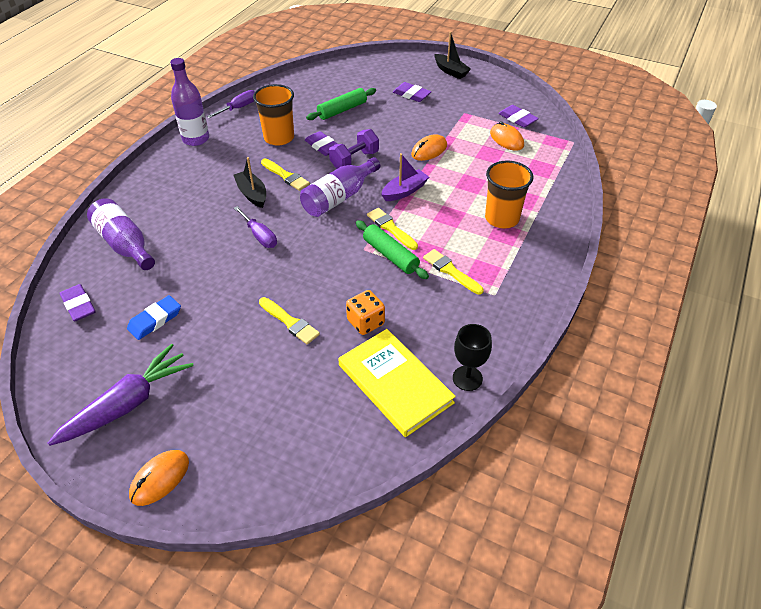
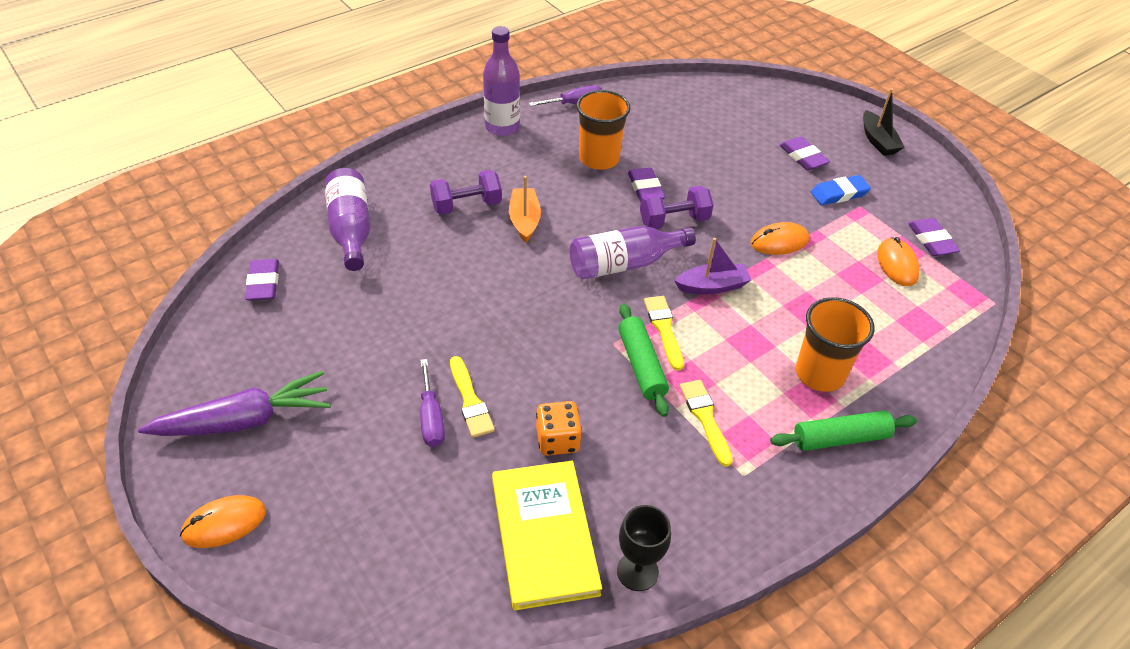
camera: 25 degrees right, 0 degrees up
(155, 320) = (328, 334): blue eraser -> blue eraser (839, 193)
(203, 198) = (466, 205): none -> purple dumbbell
(252, 194) = (524, 220): black boat -> orange boat
(259, 236) = (501, 277): purple screwdriver -> purple screwdriver (431, 418)
(286, 176) = (577, 212): yellow brush -> none
(342, 110) = (699, 148): green rolling pin -> green rolling pin (840, 438)

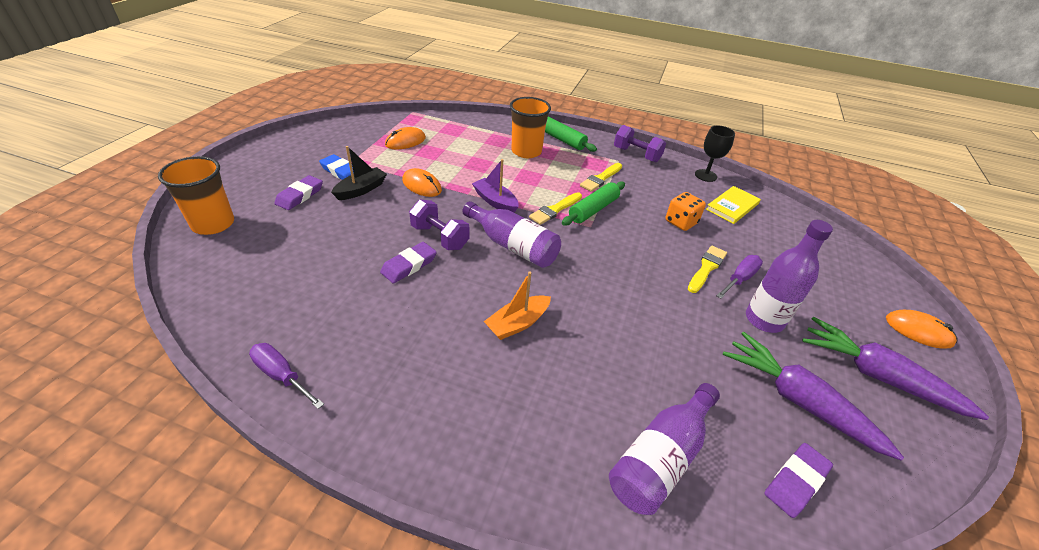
camera: 125 degrees left, 5 degrees down
(295, 338) = (798, 400): none -> purple carrot
(466, 205) = (536, 377): purple dumbbell -> purple dumbbell (636, 155)
(502, 127) = (375, 423): purple bottle -> purple bottle (764, 320)
(544, 535) = (732, 206): yellow book -> yellow book, size x0.63
(599, 159) = (384, 311): orange cup -> orange cup (213, 224)
(878, 141) = (253, 167): black boat -> black boat (361, 190)
(931, 240) = (370, 133): purple eraser -> none

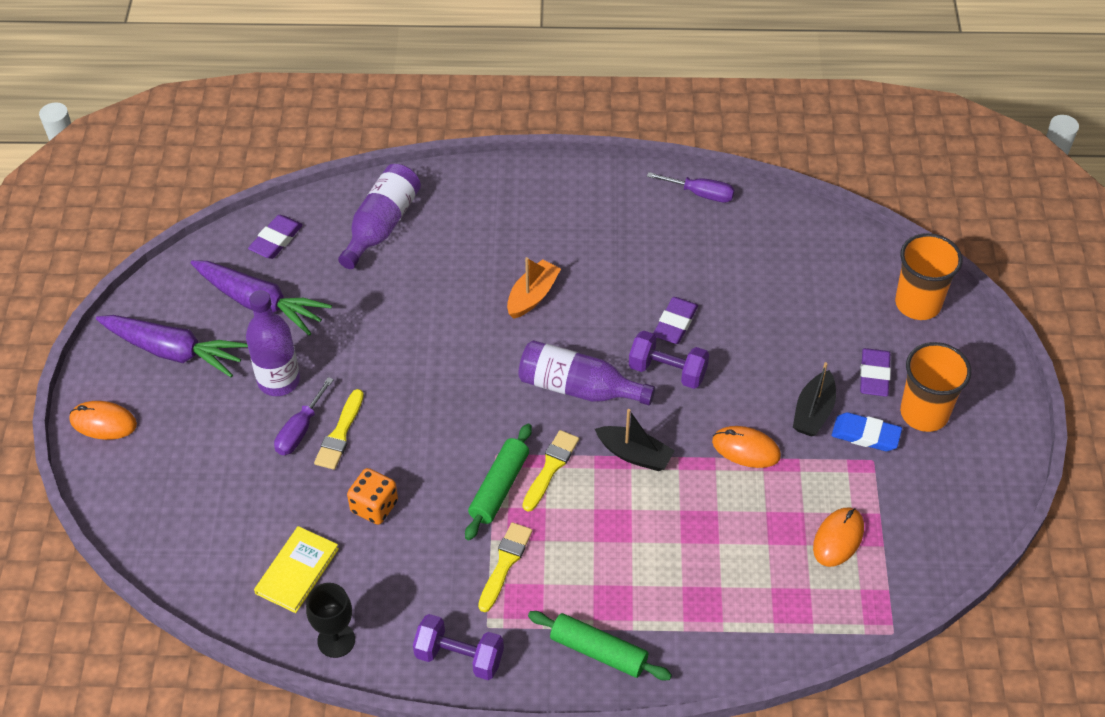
camera: 165 degrees right, 10 degrees up
(495, 201) = (634, 454): purple boat -> black boat
(526, 151) = (643, 589): orange cup -> orange cup (924, 413)

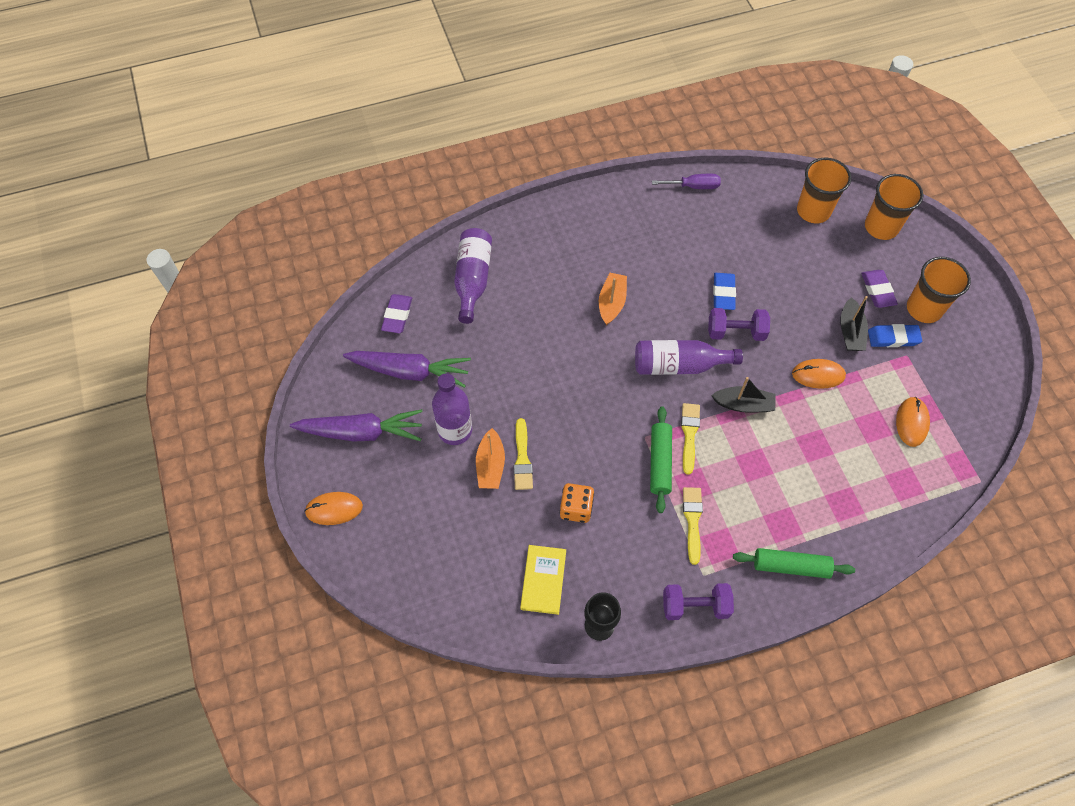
camera: 20 degrees left, 10 degrees up
(300, 430) = (490, 465): purple screwdriver -> orange boat
(675, 323) = (723, 293): purple eraser -> blue eraser
(839, 261) = (813, 211): none -> orange cup

